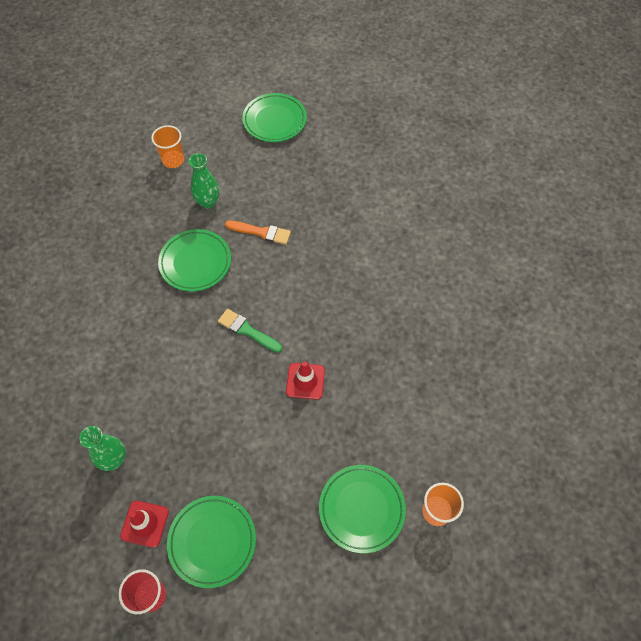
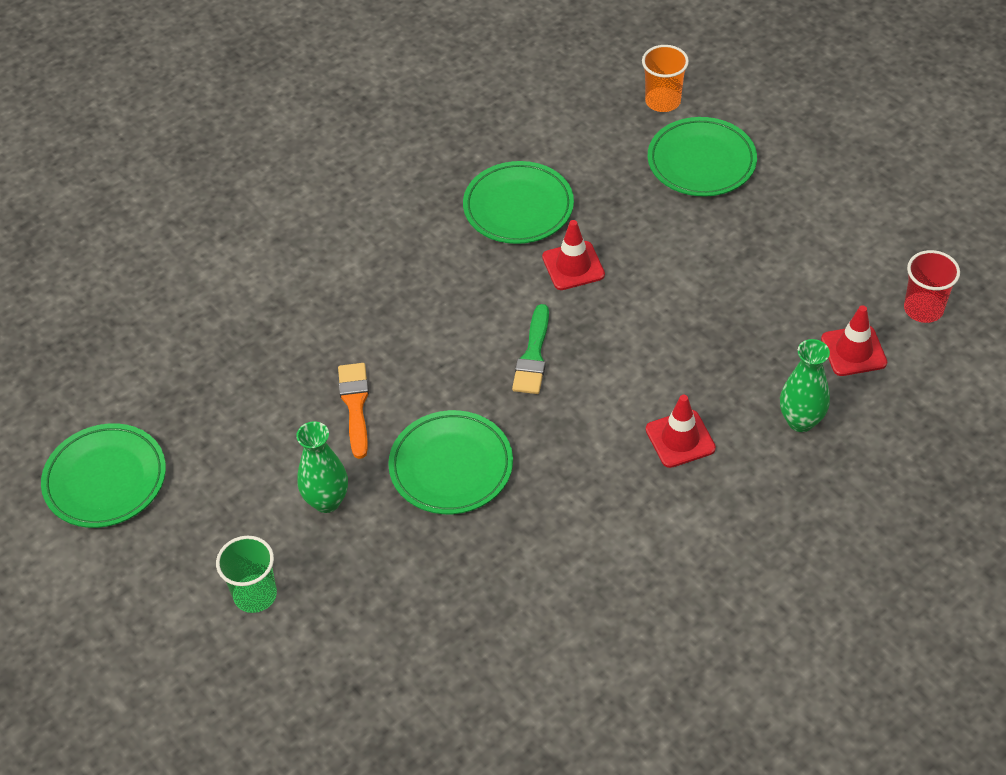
camera: 110 degrees left, 10 degrees down
(143, 383) = (680, 439): none -> red traffic cone
(173, 160) = (255, 595): orange cup -> green cup
(212, 541) = (828, 278): green plate -> green plate (518, 207)

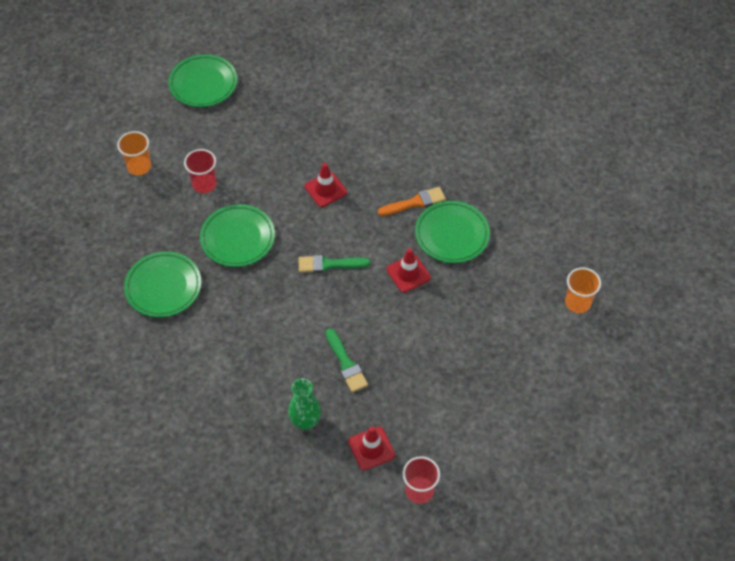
camera: 75 degrees right, 5 degrees up
(255, 595) = (139, 166): green cup -> orange cup
(327, 501) = (204, 184): green vase -> red cup
(355, 405) = (274, 182): orange brush -> orange brush (415, 202)
(680, 439) = (278, 354): red traffic cone -> red traffic cone (326, 189)
(701, 162) = (524, 334): green plate -> green plate (163, 287)
(711, 360) = (346, 363): none -> green brush

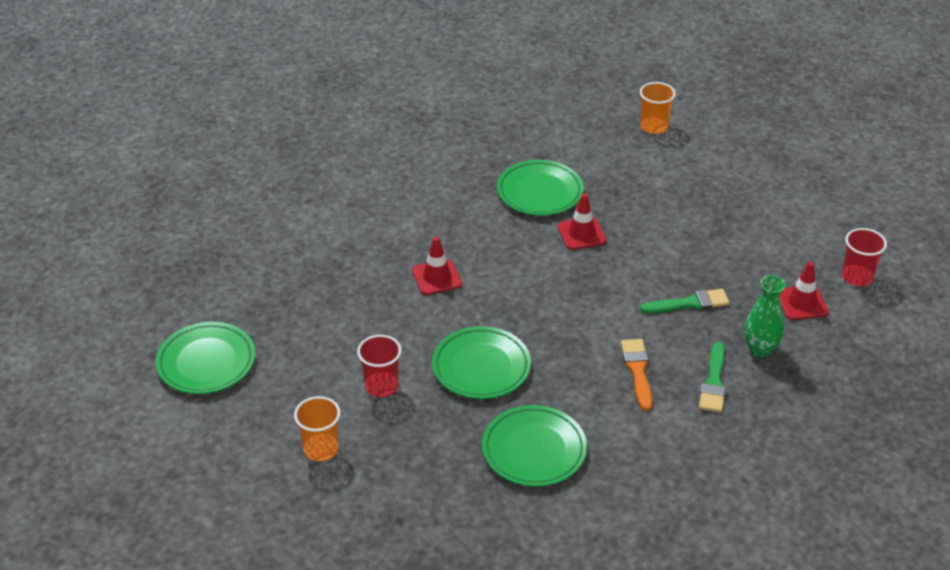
camera: 75 degrees left, 15 degrees down
(329, 264) = (548, 293): green brush -> green brush (713, 382)
(415, 202) = (485, 210): orange brush -> orange brush (637, 370)

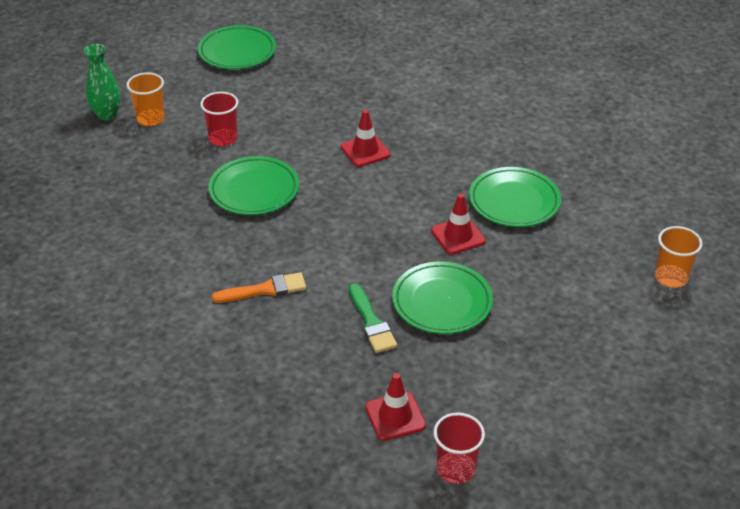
camera: 80 degrees right, 0 degrees up
(534, 450) = (157, 231): green plate -> green plate (442, 302)
(713, 382) = (257, 346): green brush -> none
(760, 349) = (312, 381): green vase -> green vase (107, 115)

